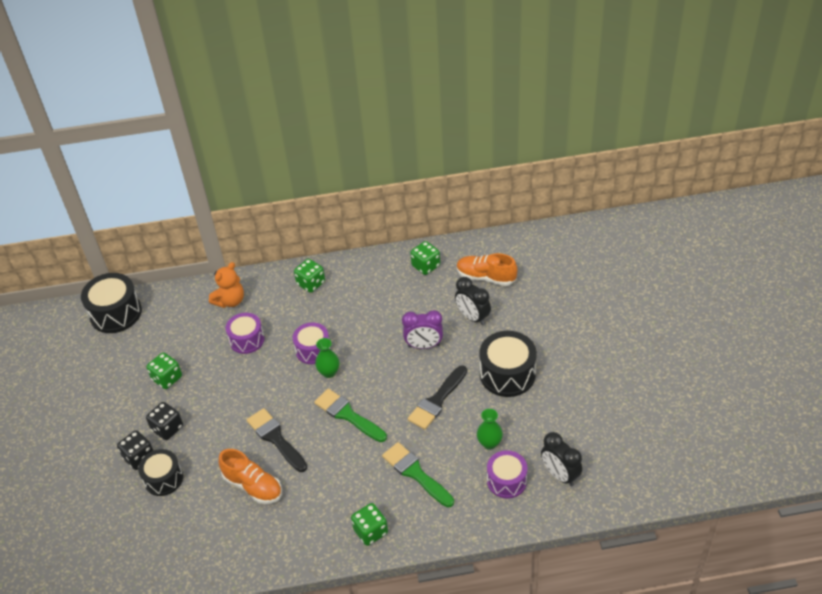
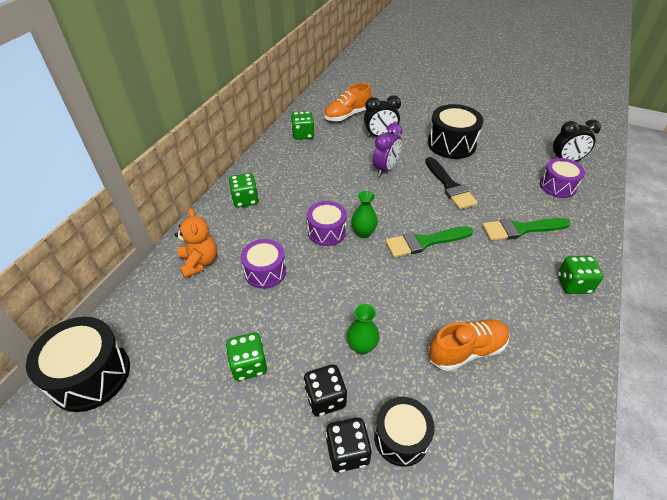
camera: 60 degrees left, 0 degrees up
(275, 438) = (415, 304): black brush -> none
(489, 443) = (514, 179): green vase -> green vase (362, 346)

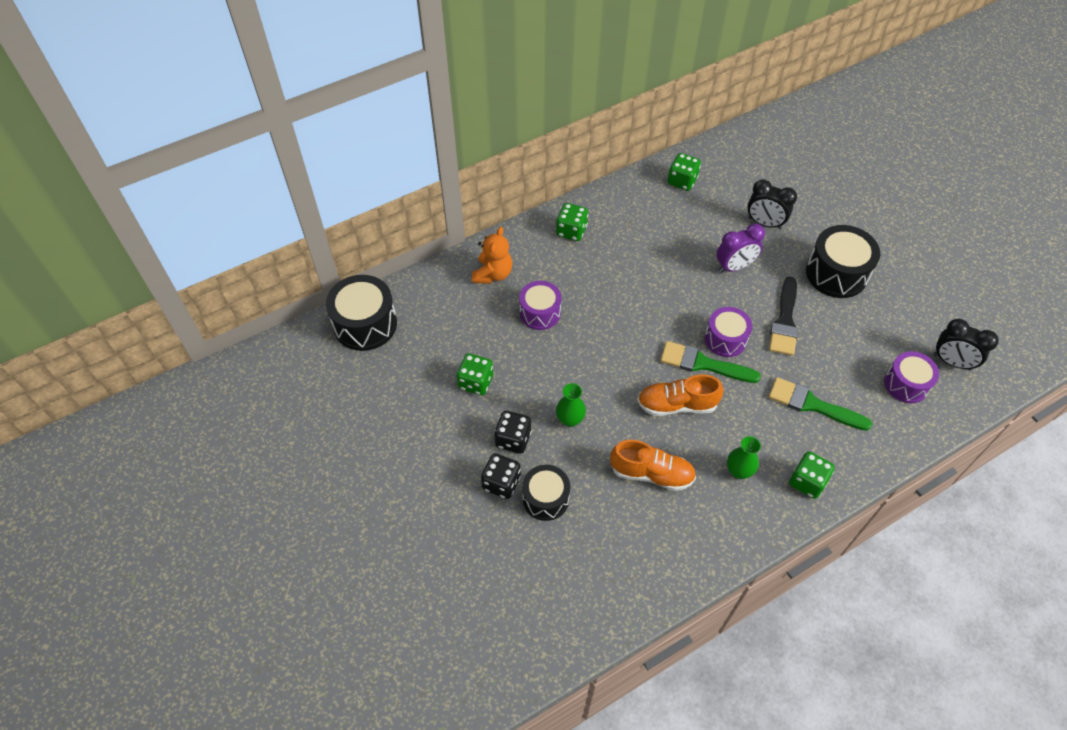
camera: 35 degrees right, 10 degrees up
(326, 232) = (621, 304): purple drum -> purple drum (725, 339)
(347, 115) = (751, 178): orange shoe -> orange shoe (677, 405)
(363, 233) = (653, 323): green vase -> green vase (738, 471)

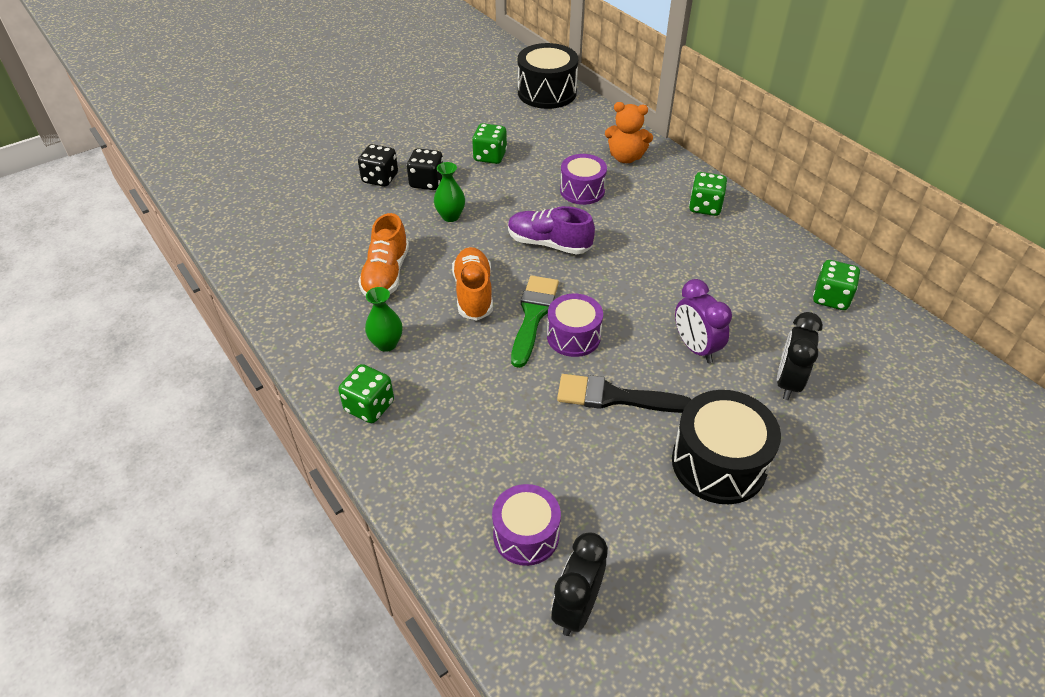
camera: 85 degrees right, 10 degrees down
(545, 498) = (362, 205): black drum -> none
(613, 345) = (549, 243): none -> purple shoe
(812, 404) = (482, 419): green brush -> none

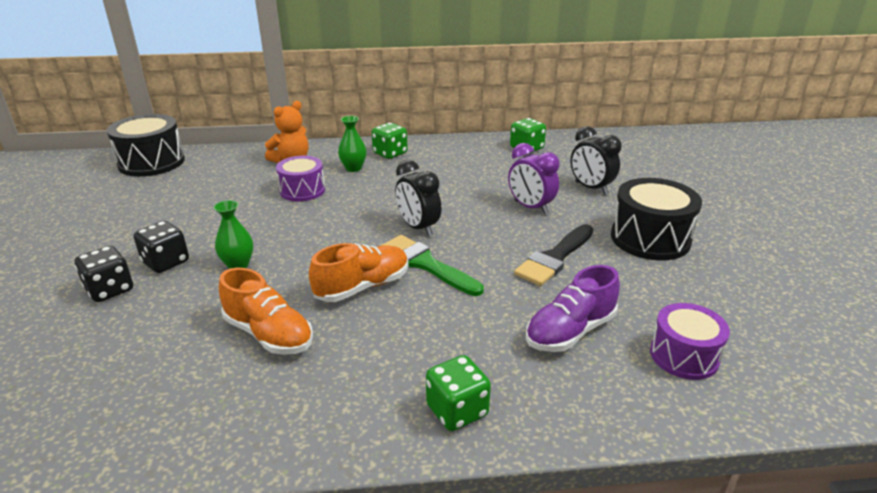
camera: 60 degrees left, 15 degrees down
(386, 344) = (375, 367): green vase -> green vase (353, 168)
(473, 293) = (362, 287): orange shoe -> orange shoe turned 120 degrees clockwise
(490, 156) = (188, 216): green dice -> none
(549, 243) = (346, 227): purple shoe -> purple shoe (570, 332)
(573, 336) = (471, 253): purple drum -> none
(576, 608) = (771, 354): black clock -> black clock (418, 228)
(695, 348) = (530, 207): purple clock -> purple clock turned 45 degrees clockwise

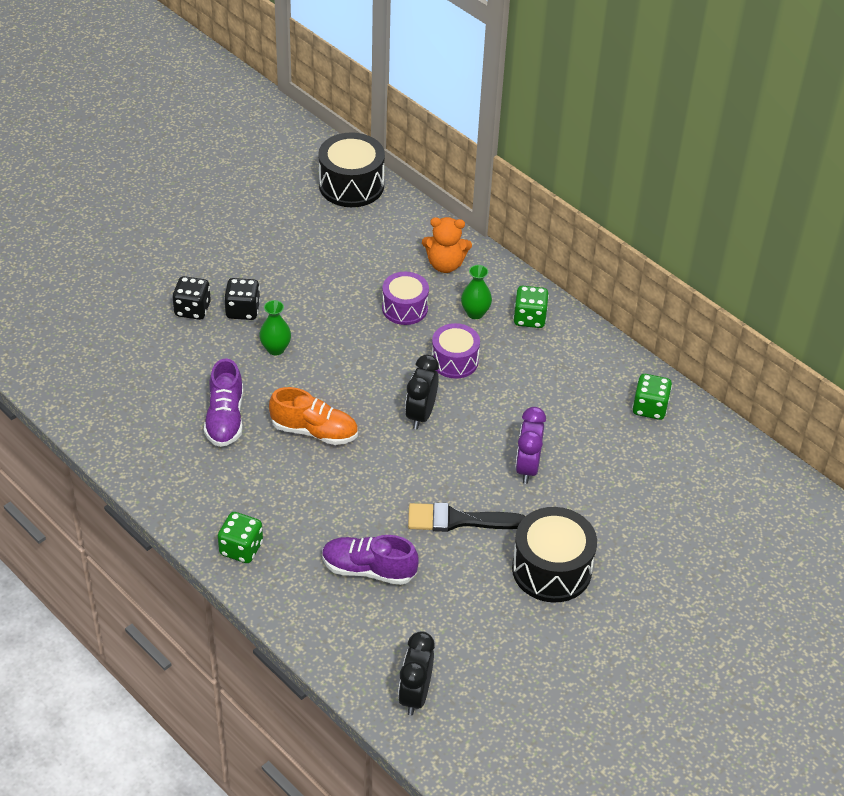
camera: 50 degrees right, 15 degrees up
(269, 334) = (225, 418): orange shoe -> purple shoe
(426, 264) = (375, 449): green brush -> none
(591, 188) = (610, 493): black clock -> black clock (415, 695)
(684, 356) = (397, 642): purple drum -> purple drum (454, 361)

